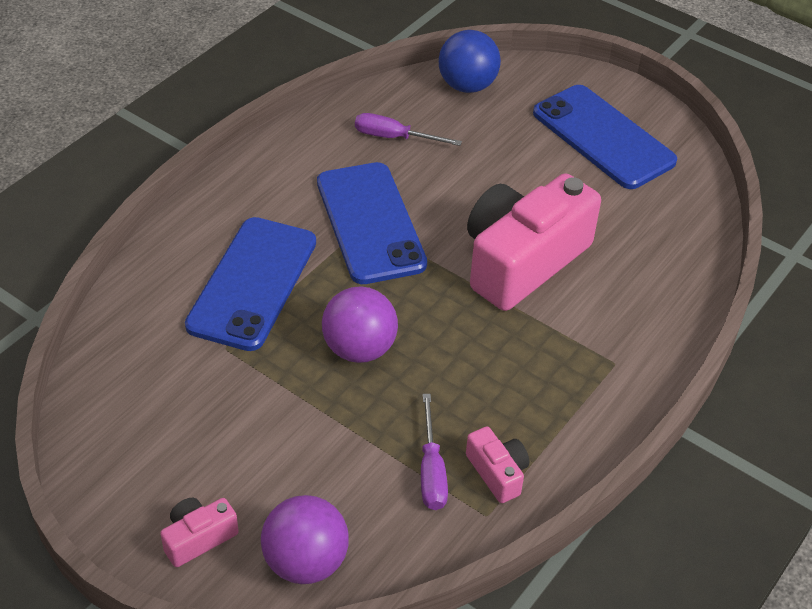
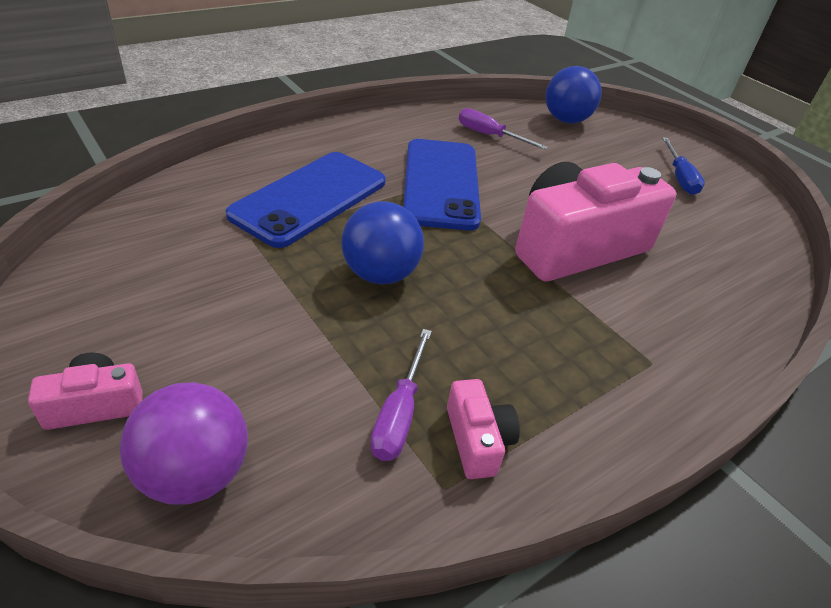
camera: 15 degrees right, 5 degrees down
(359, 349) = (380, 274): purple ball -> blue ball
(603, 137) = (679, 178): blue phone -> blue screwdriver

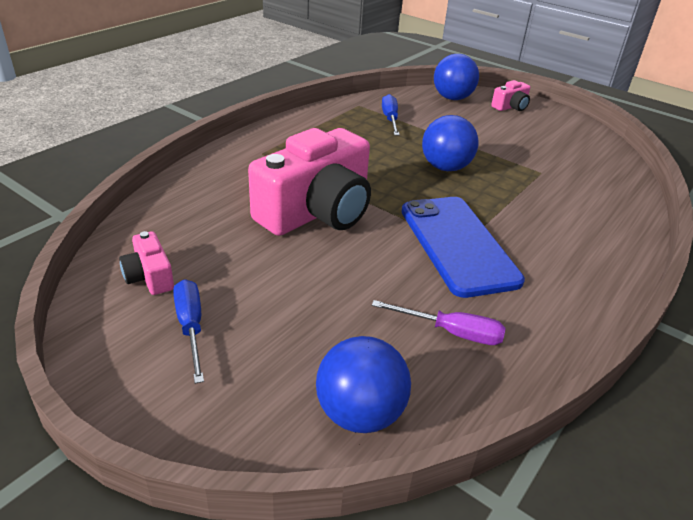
camera: 165 degrees right, 5 degrees down
(195, 473) = (452, 98): purple ball -> blue ball
(310, 198) = (542, 206): blue phone -> none
(399, 413) = (390, 119): purple screwdriver -> blue screwdriver
(477, 440) = (351, 117): pink camera -> pink camera (149, 276)

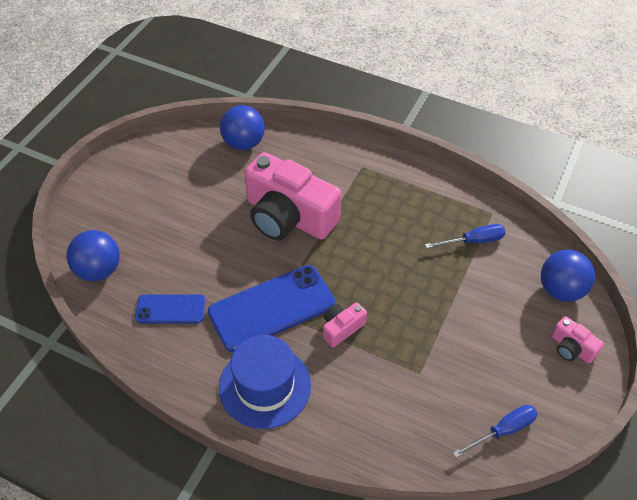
camera: 80 degrees right, 15 degrees up
(149, 276) = (192, 154): pink camera -> pink camera (341, 328)
(191, 327) = (153, 184): blue screwdriver -> blue screwdriver (503, 431)
(445, 167) = (393, 293): blue ball -> blue ball (243, 143)
(452, 332) = (170, 309): purple screwdriver -> blue phone
(569, 265) = (265, 386): none -> blue hat

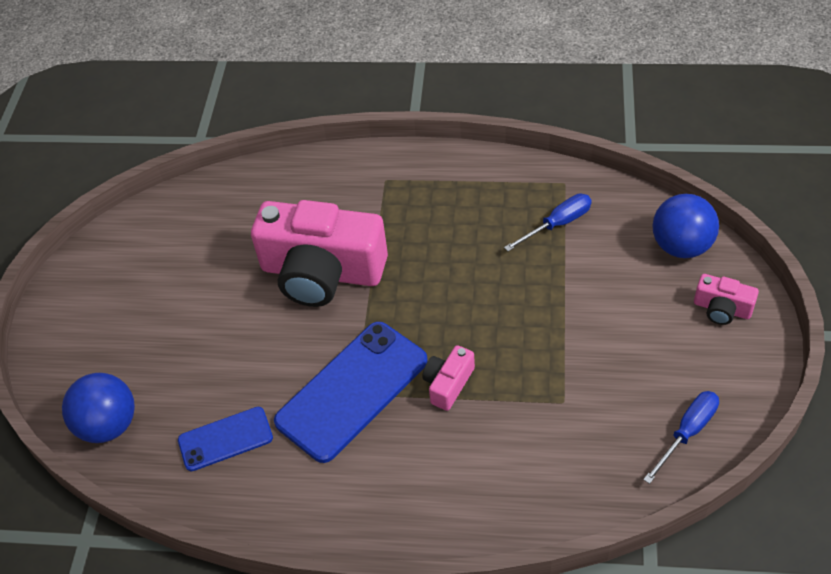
camera: 15 degrees left, 0 degrees up
(243, 143) = (223, 200): blue ball -> none
(265, 386) = (386, 488): blue hat -> none

